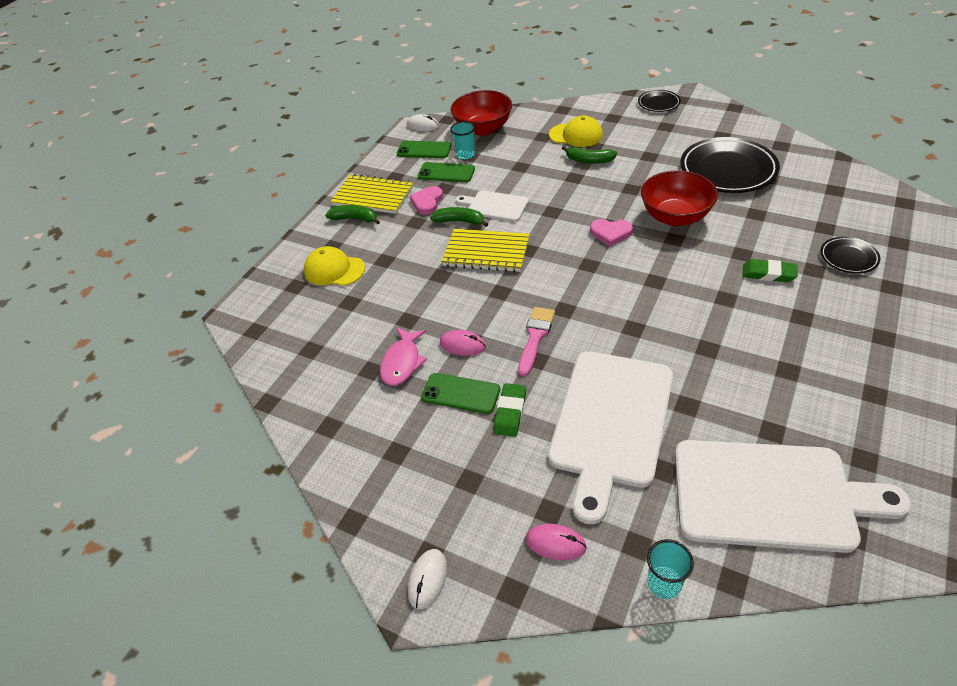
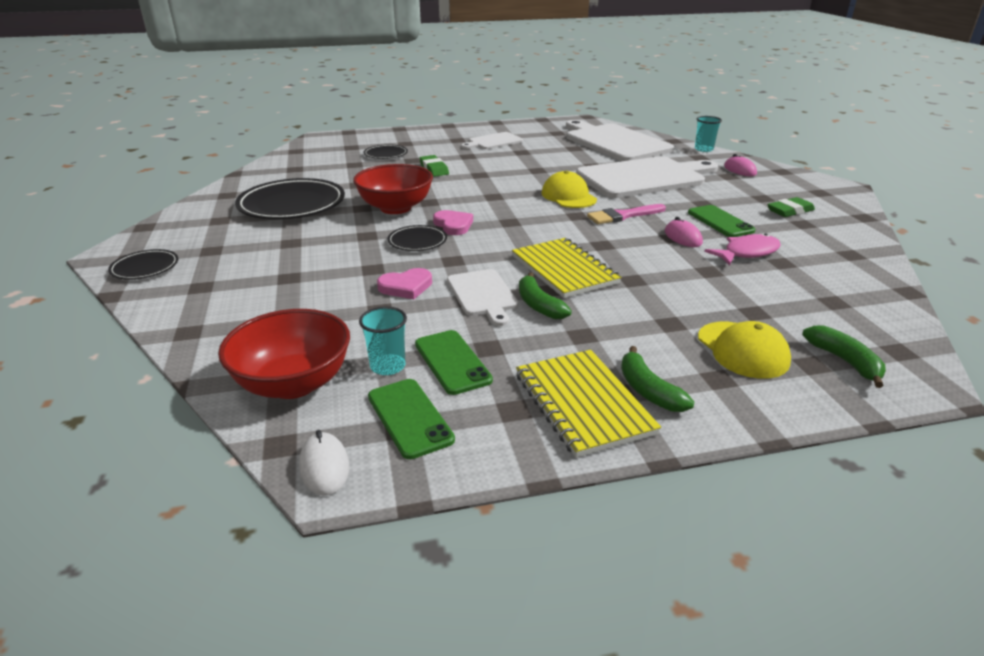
camera: 135 degrees left, 15 degrees down
(427, 202) = (534, 345): pink heart -> pink heart (406, 287)
(427, 579) = (828, 188): white mouse -> none
(510, 412) = (697, 203): green eraser -> green eraser (790, 211)
(576, 135) = (267, 297): yellow cap -> yellow cap (568, 196)
(589, 160) = (327, 271): green banana -> green banana (844, 361)
(597, 207) = (417, 241): none -> black plate
(853, 366) = (493, 142): none -> white cutting board

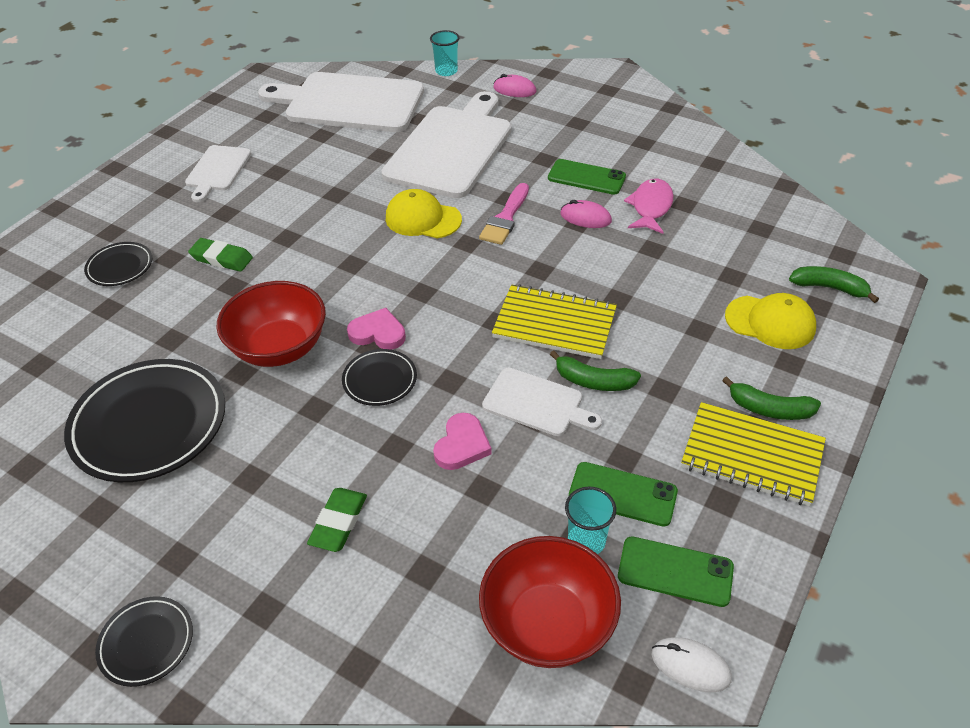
camera: 45 degrees left, 15 degrees up
(790, 211) = (616, 130): green eraser -> green eraser (338, 522)

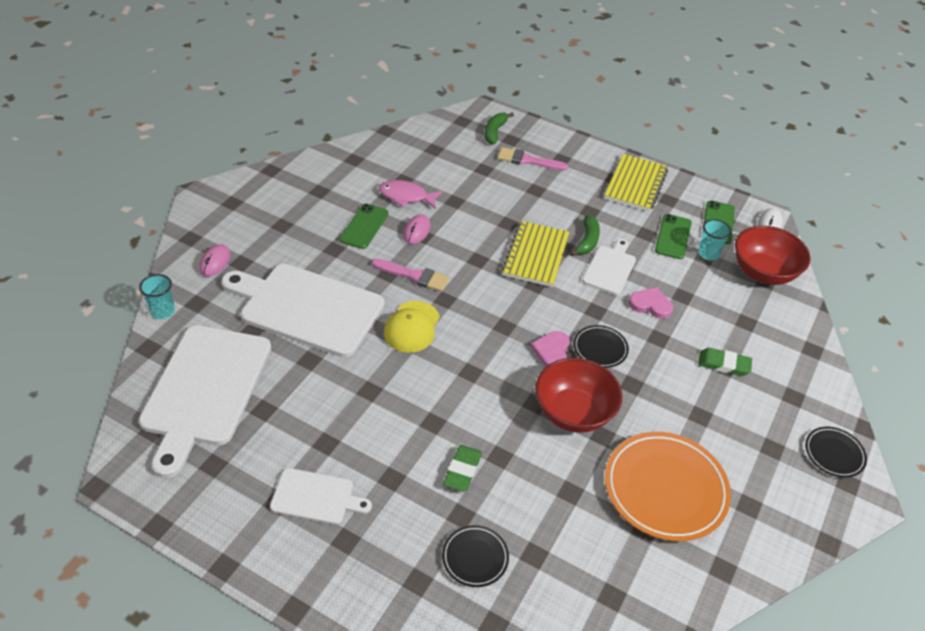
camera: 95 degrees left, 0 degrees up
(149, 424) = (665, 489): black plate -> orange plate
(769, 409) = (600, 172): green banana -> none
(770, 322) = (527, 160): yellow cap -> pink brush

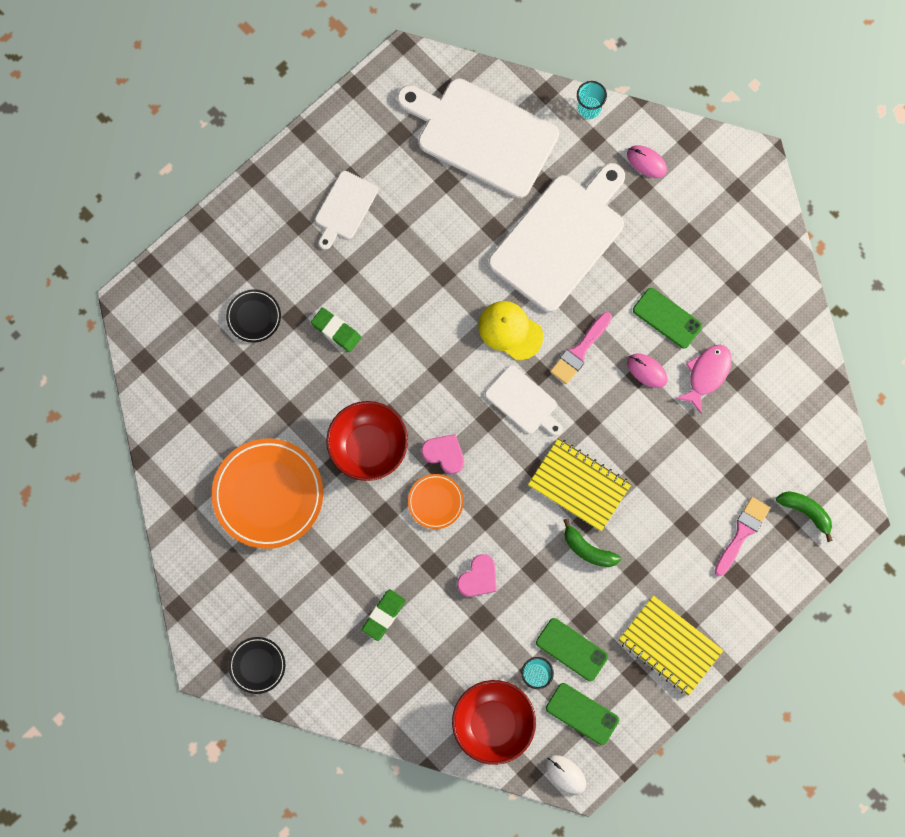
camera: 110 degrees right, 30 degrees up
(600, 348) = (435, 502): black plate -> orange plate
(610, 268) = (541, 557): white cutting board -> white cutting board (523, 402)

